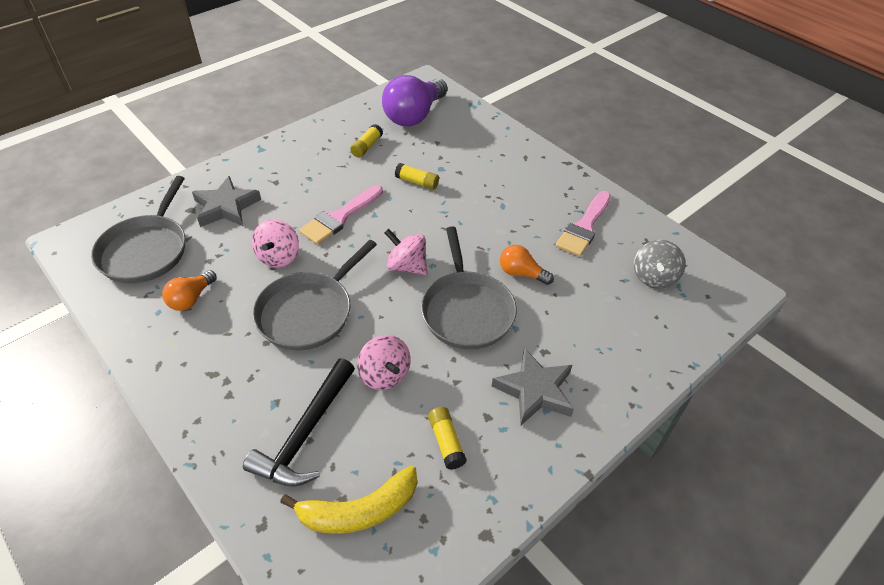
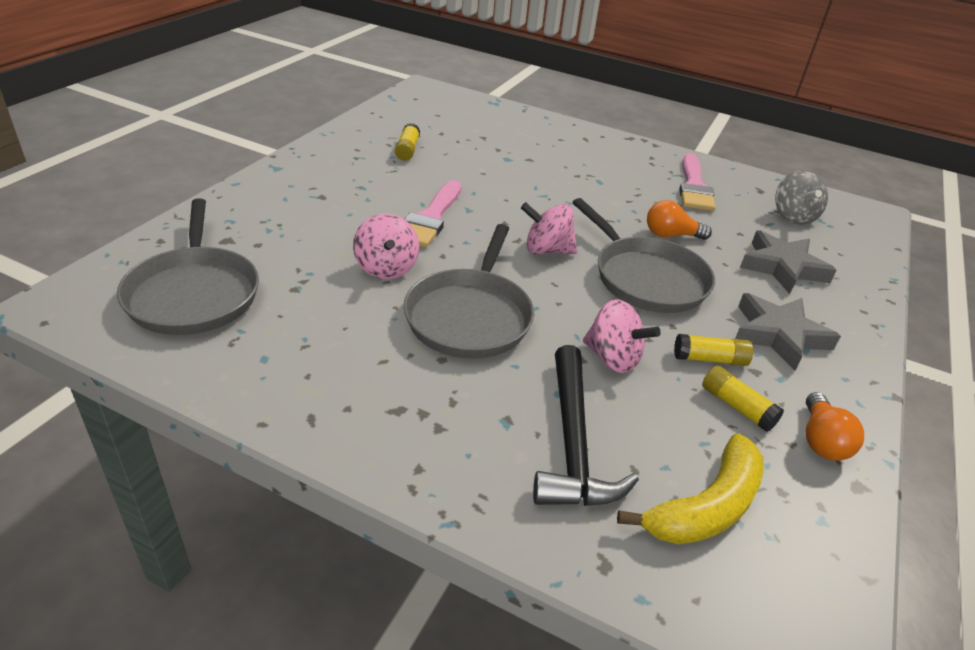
camera: 25 degrees left, 10 degrees down
(191, 299) = (302, 334): orange light bulb -> orange light bulb (821, 440)
(226, 207) = (275, 230): grey star -> grey star (782, 267)
(414, 115) = (438, 117): purple light bulb -> none
(417, 182) = (491, 174): yellow glue stick -> yellow glue stick (709, 359)

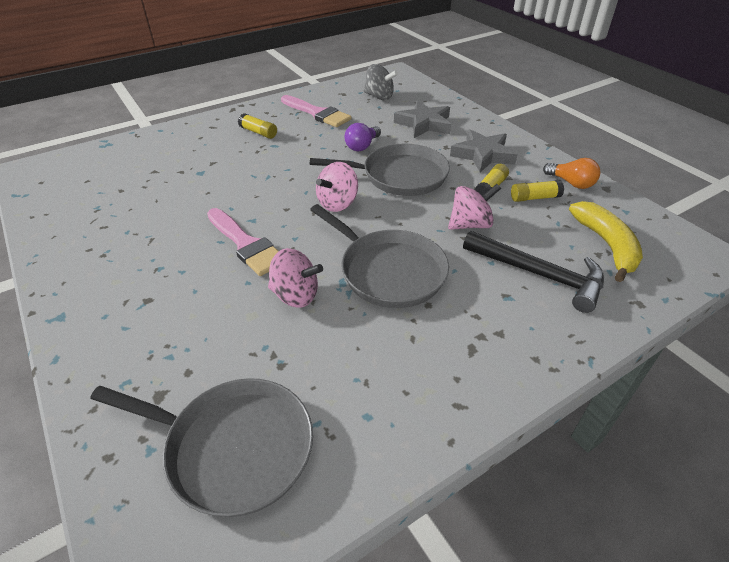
camera: 55 degrees left, 5 degrees up
(407, 150) = (126, 219): yellow glue stick -> yellow glue stick (258, 132)
(671, 235) = (362, 146): orange light bulb -> purple light bulb

